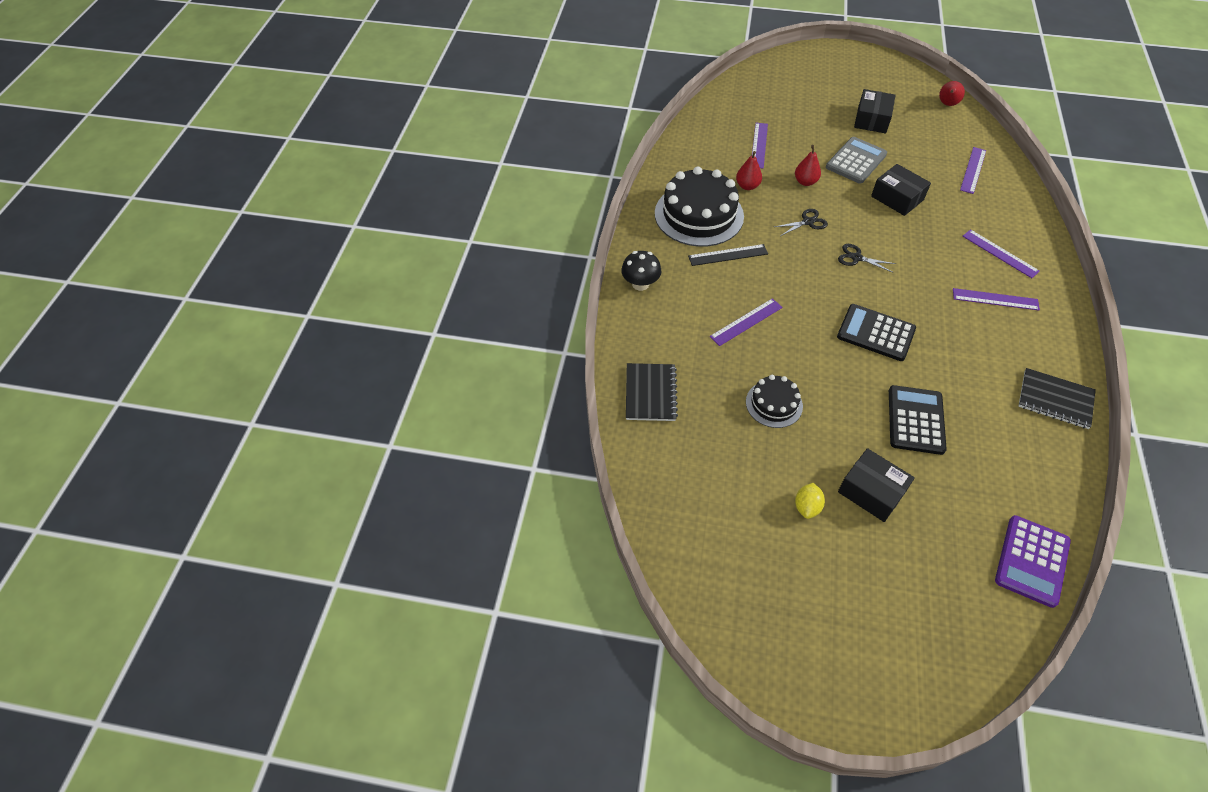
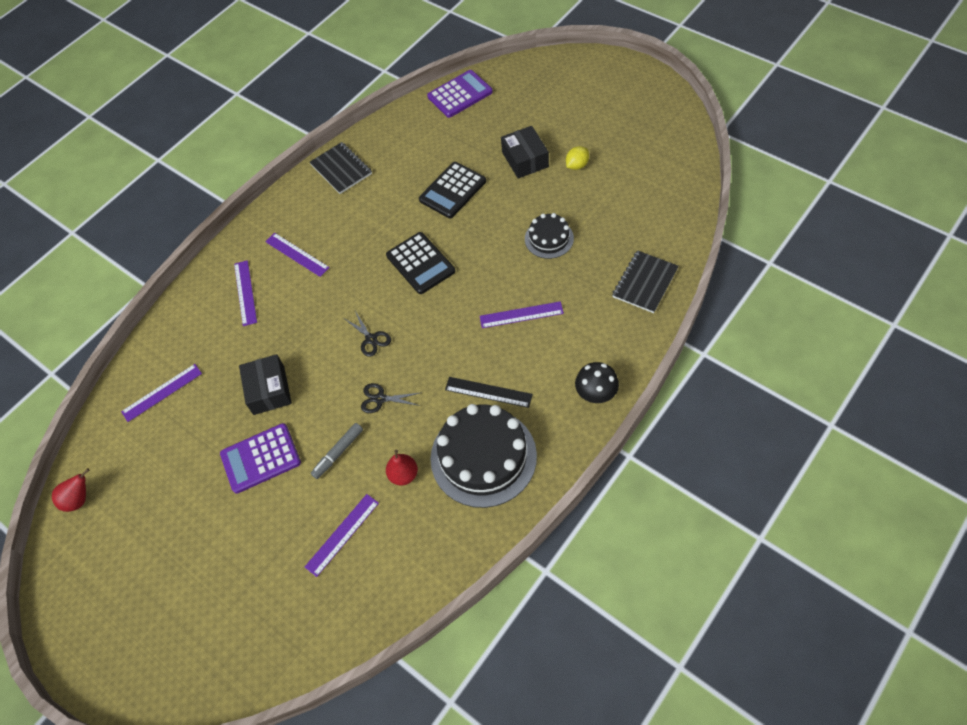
camera: 145 degrees left, 5 degrees up
(805, 182) = (338, 453): red pear -> grey marker
(856, 161) = (261, 458): grey calculator -> purple calculator
(871, 119) = (183, 515): black box -> none

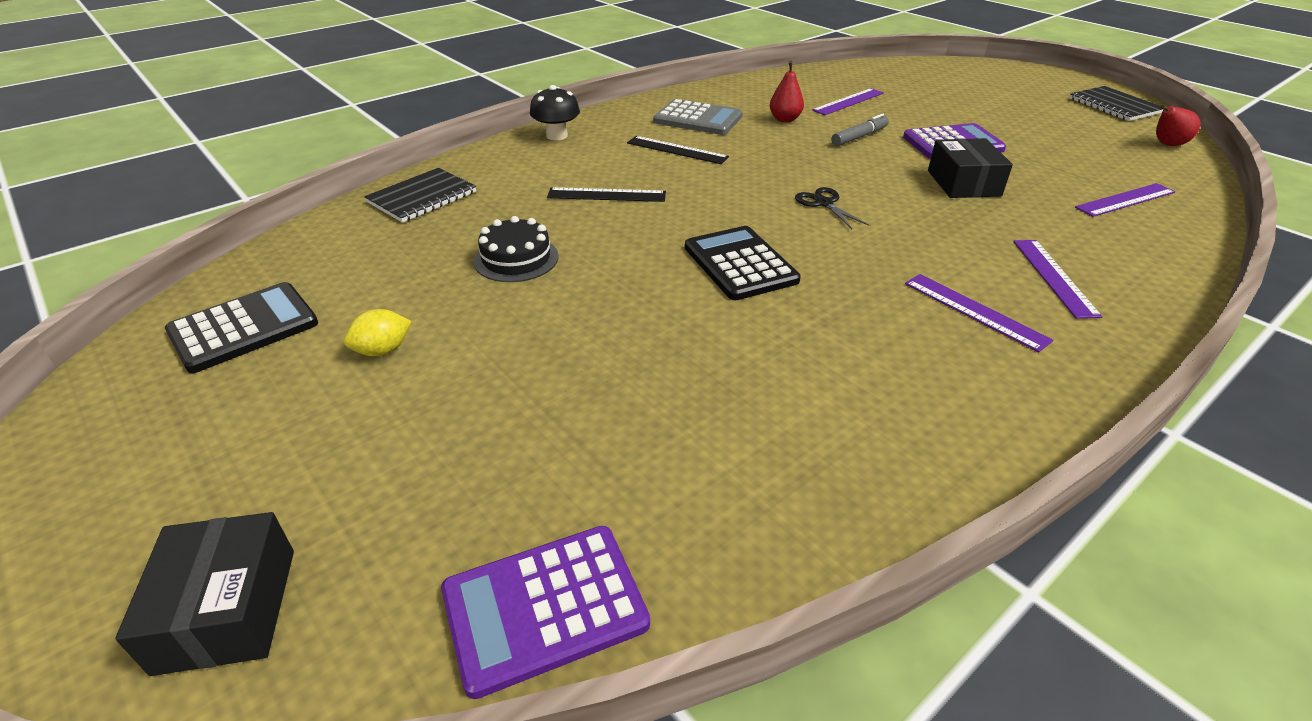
camera: 175 degrees left, 20 degrees down
(341, 169) = (914, 453): black notebook -> black notebook (1114, 106)
(380, 399) = (810, 161): black scissors -> none
(452, 190) = (653, 355): black calculator -> black calculator (244, 328)
(483, 457) = (698, 119): black cake -> grey calculator
(521, 315) = (606, 195): purple ruler -> black ruler
(525, 159) = (475, 383): black box -> black box (227, 609)

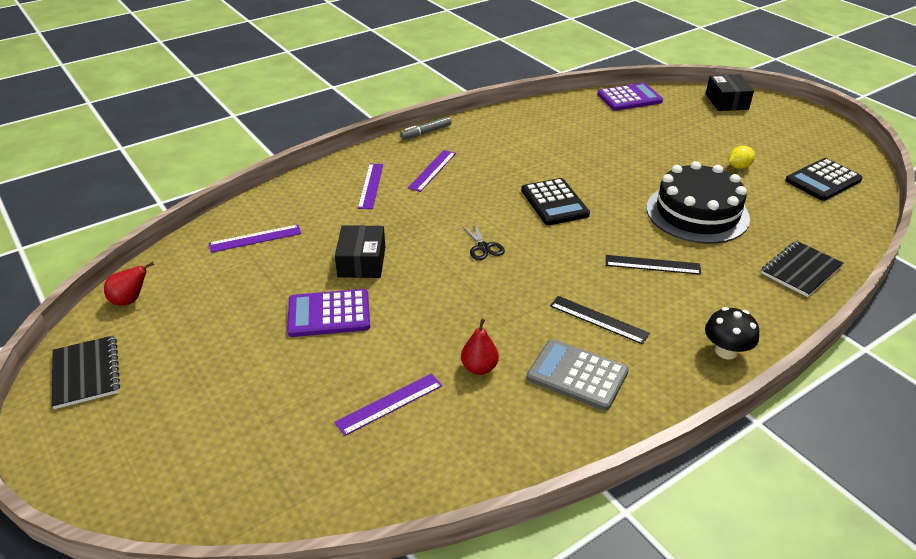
camera: 175 degrees left, 0 degrees up
(516, 259) = (697, 213): black cake -> black cake, size x1.88
(859, 137) = (413, 330): grey marker -> grey marker (426, 132)
(975, 311) = (432, 170): purple ruler -> purple ruler turned 60 degrees clockwise

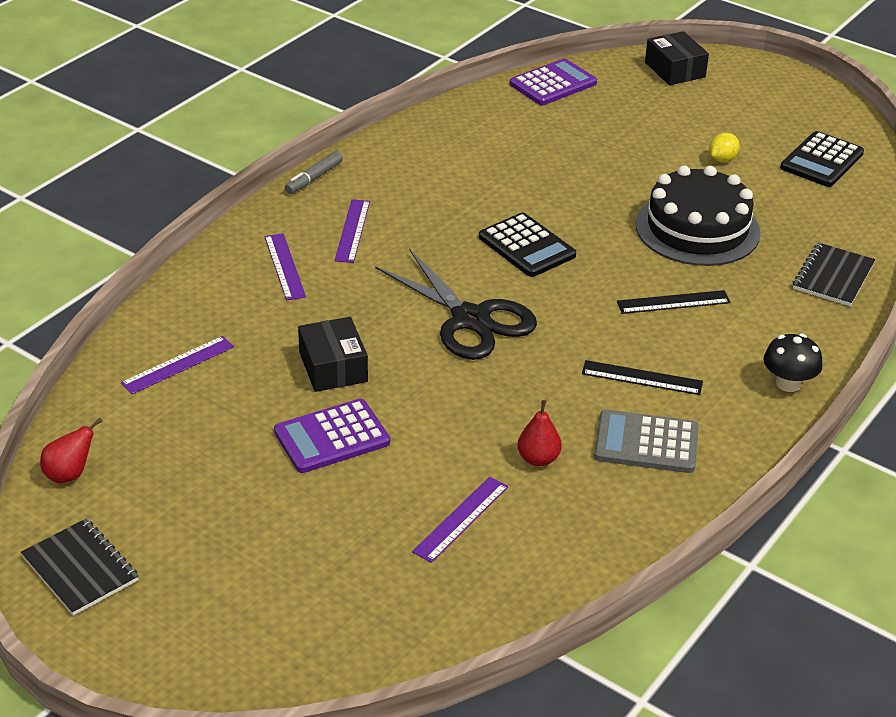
camera: 20 degrees left, 0 degrees up
(483, 247) = (470, 319): black scissors -> black scissors, size x2.31

